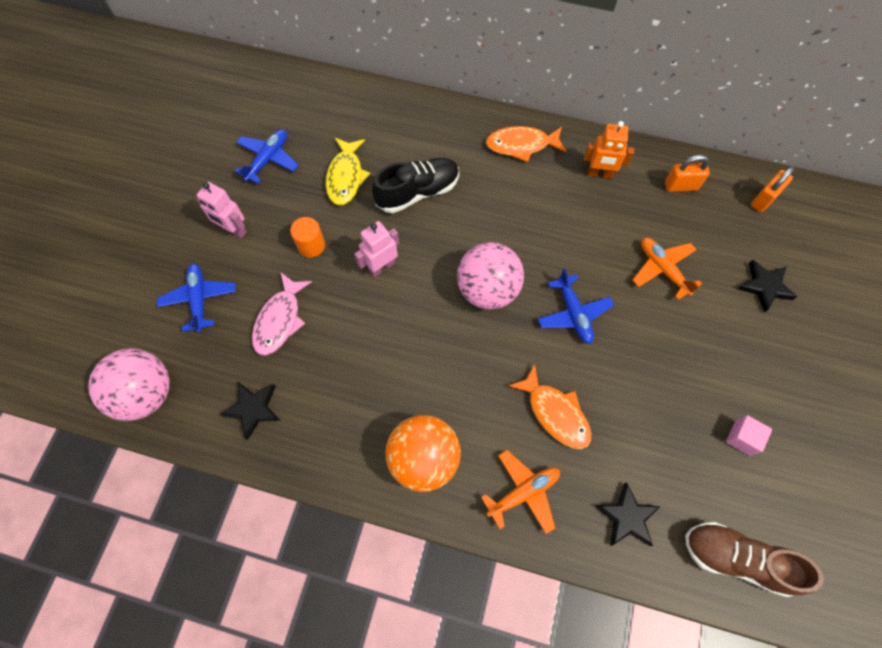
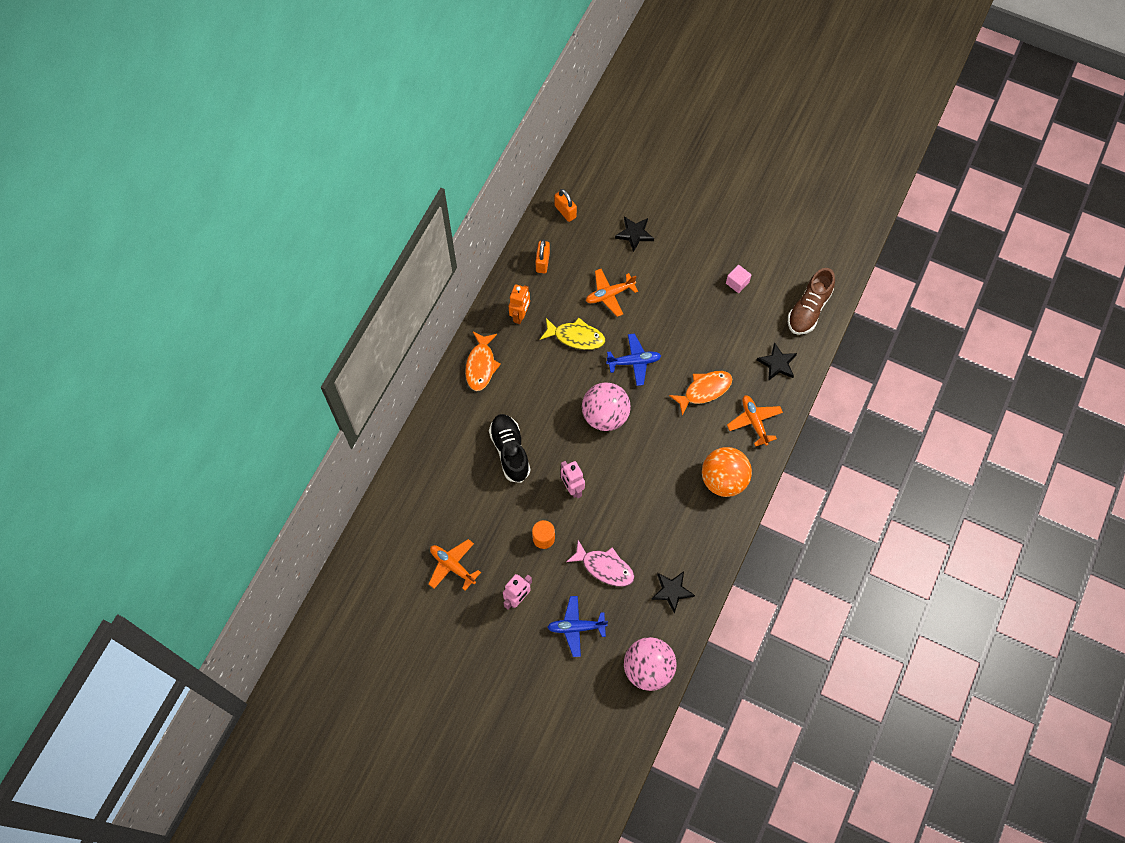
camera: 80 degrees left, 0 degrees up
(268, 159) = (452, 566): blue plane -> orange plane
(346, 177) = (484, 505): yellow fish -> yellow fish (576, 337)

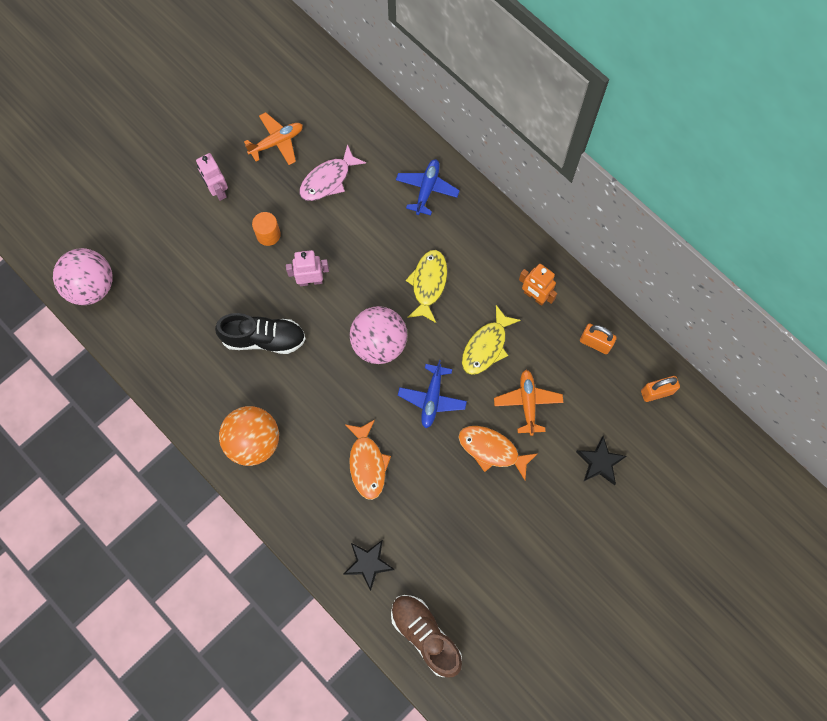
camera: 110 degrees right, 5 degrees up
(481, 365) = (487, 236): orange fish -> orange fish (491, 450)
(510, 451) = (376, 233): black shoe -> black shoe (264, 339)
(539, 396) = (428, 284): none -> yellow fish
(576, 627) = (164, 234): blue plane -> blue plane (427, 189)
(604, 567) = (212, 282): pink fish -> pink fish (328, 180)
(672, 591) = (157, 339): black star -> none
(737, 283) = (492, 560): pink cube -> none
(754, 422) = (307, 505): orange plane -> none

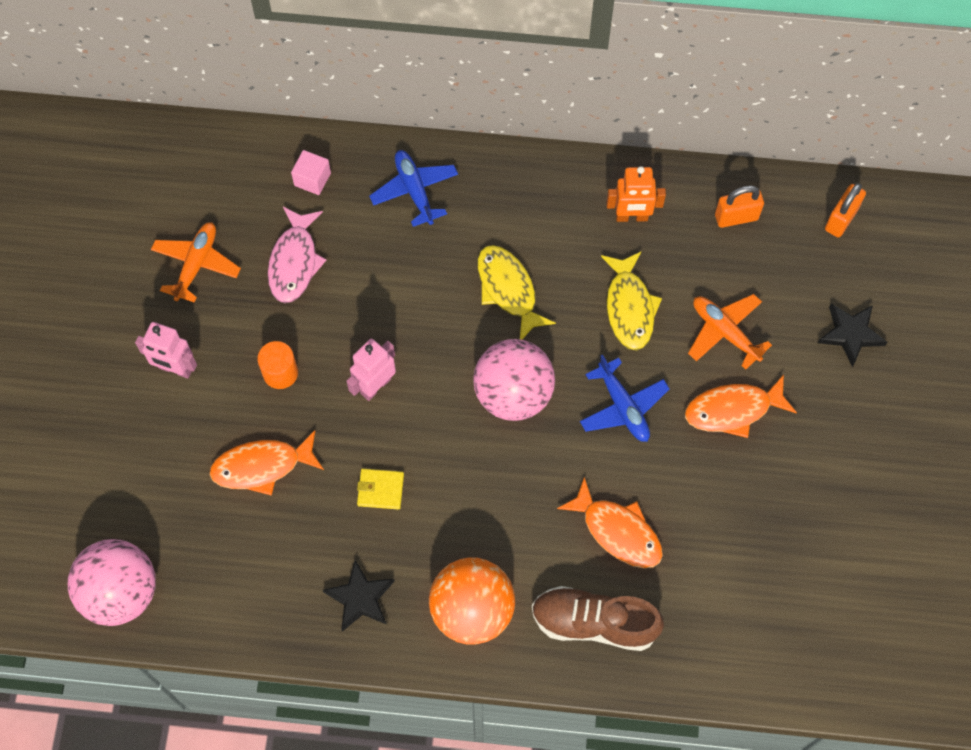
camera: 40 degrees left, 5 degrees down
(215, 277) = (262, 466): none -> orange fish
(264, 339) = (380, 490): black shoe -> yellow wallet
(368, 563) = (715, 635): black star -> black star (360, 598)
(377, 141) = (312, 179): none -> pink cube
(425, 635) = (841, 658): brown shoe -> brown shoe (594, 623)

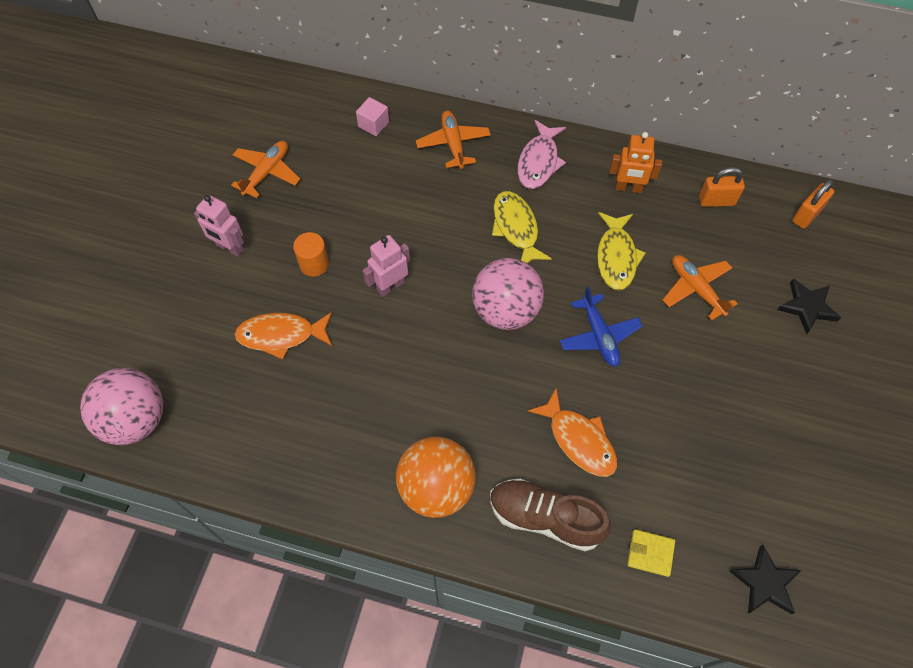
camera: 10 degrees right, 5 degrees down
(294, 262) = (345, 182): pink fish -> pink fish (539, 162)
(360, 598) = (340, 459): black star -> black star (765, 583)
(380, 490) = (377, 370): yellow wallet -> yellow wallet (650, 553)
(415, 191) = (453, 144): blue plane -> orange plane
(733, 410) = (696, 353): orange fish -> none

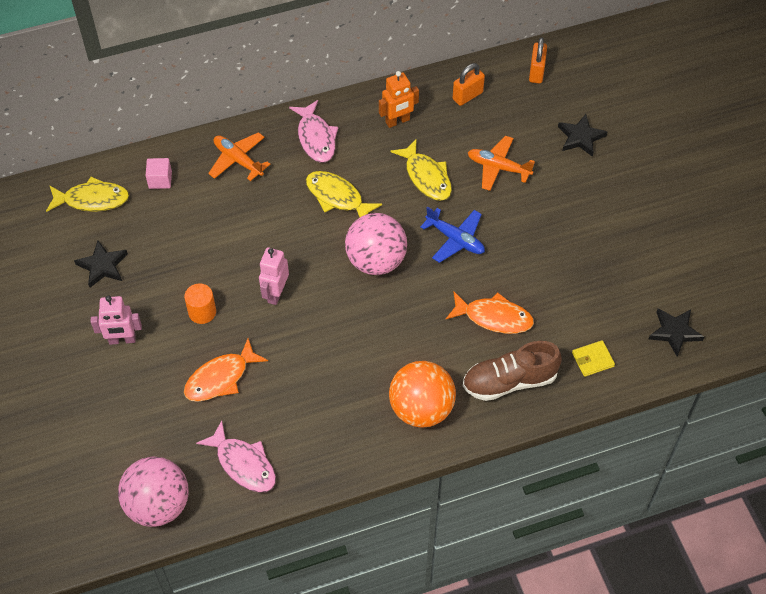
camera: 35 degrees left, 5 degrees down
(235, 431) = (243, 464): none -> pink fish
(267, 172) = (102, 266): orange plane -> black star
(305, 110) = (92, 200): none -> yellow fish

